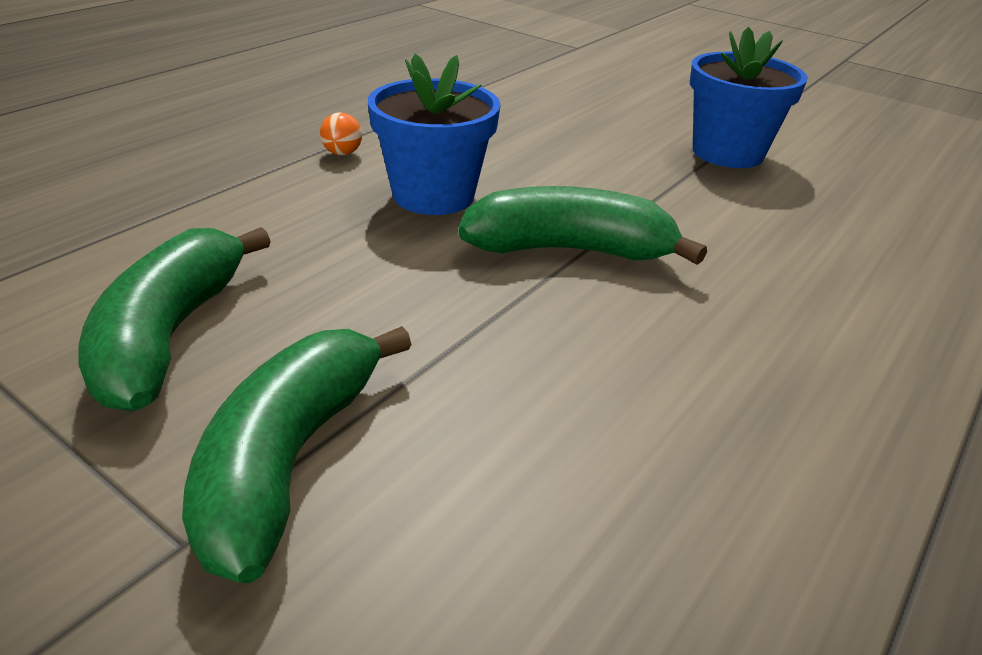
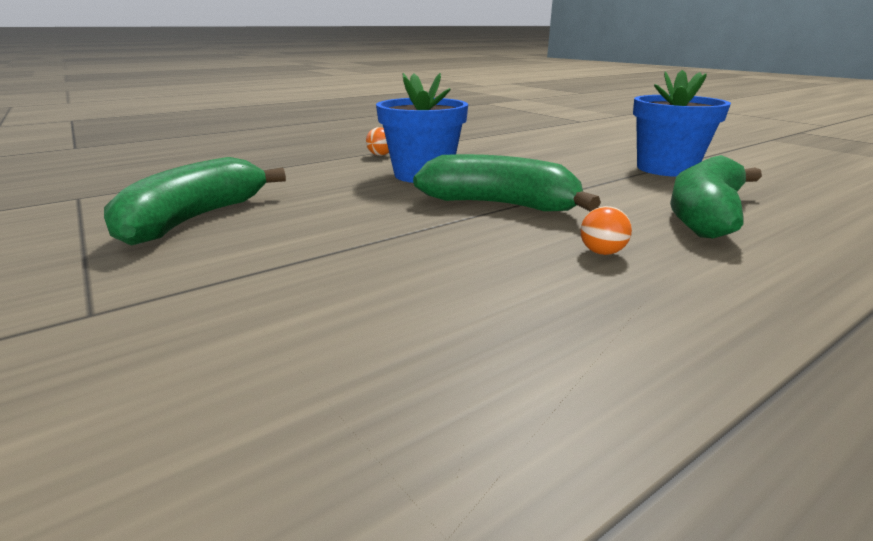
camera: 20 degrees right, 10 degrees down
(289, 460) = (202, 283): green banana -> green banana (705, 215)
(725, 323) = (601, 252): none -> orange ball

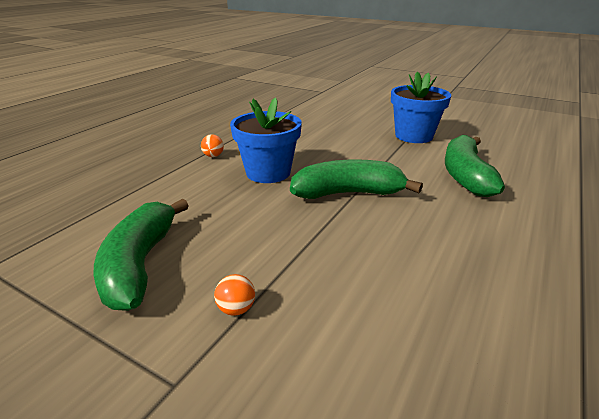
camera: 25 degrees left, 5 degrees up
(601, 252) = (440, 222): orange ball -> orange ball (236, 309)

